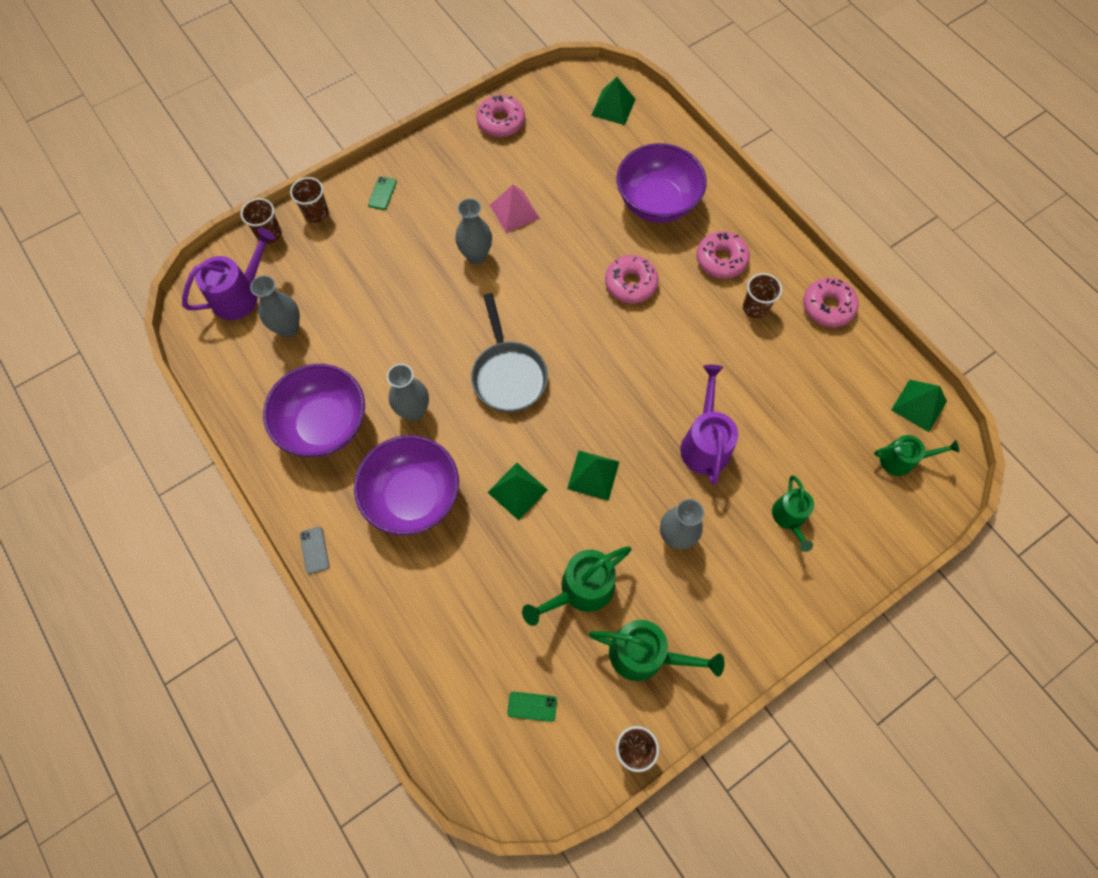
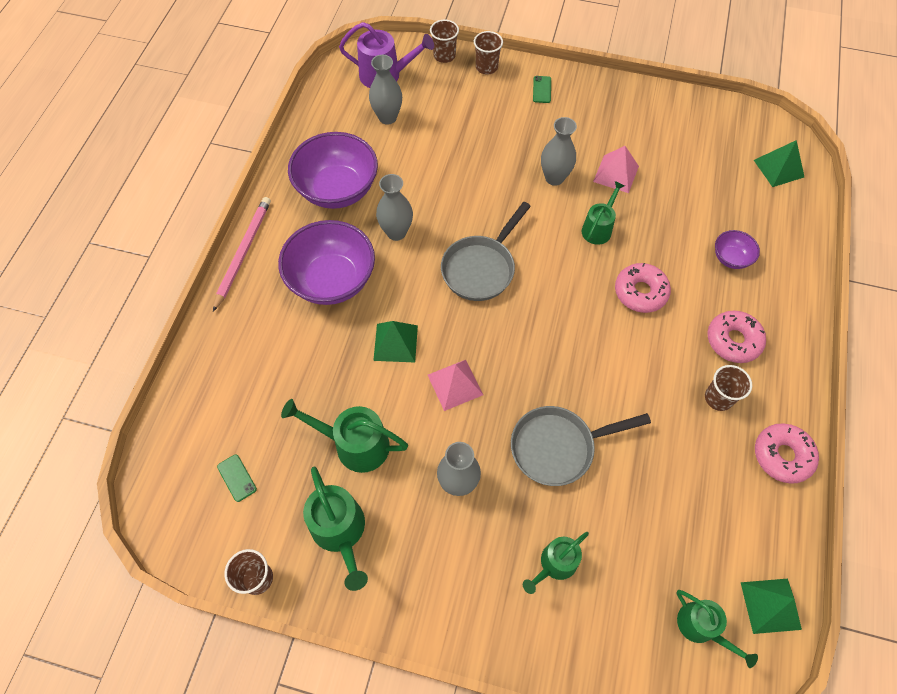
camera: 50 degrees right, 5 degrees down
(314, 550) = (243, 252): grey phone -> pink pencil
(382, 193) = (542, 89): green phone -> green phone turned 60 degrees counterclockwise
(501, 122) = (679, 111): pink donut -> none
(551, 265) = (598, 228): none -> green watering can
(593, 475) = (455, 384): green pyramid -> pink pyramid
(656, 203) = (730, 258): purple bowl -> purple bowl, size x0.48
(705, 443) = (558, 447): purple watering can -> grey pan

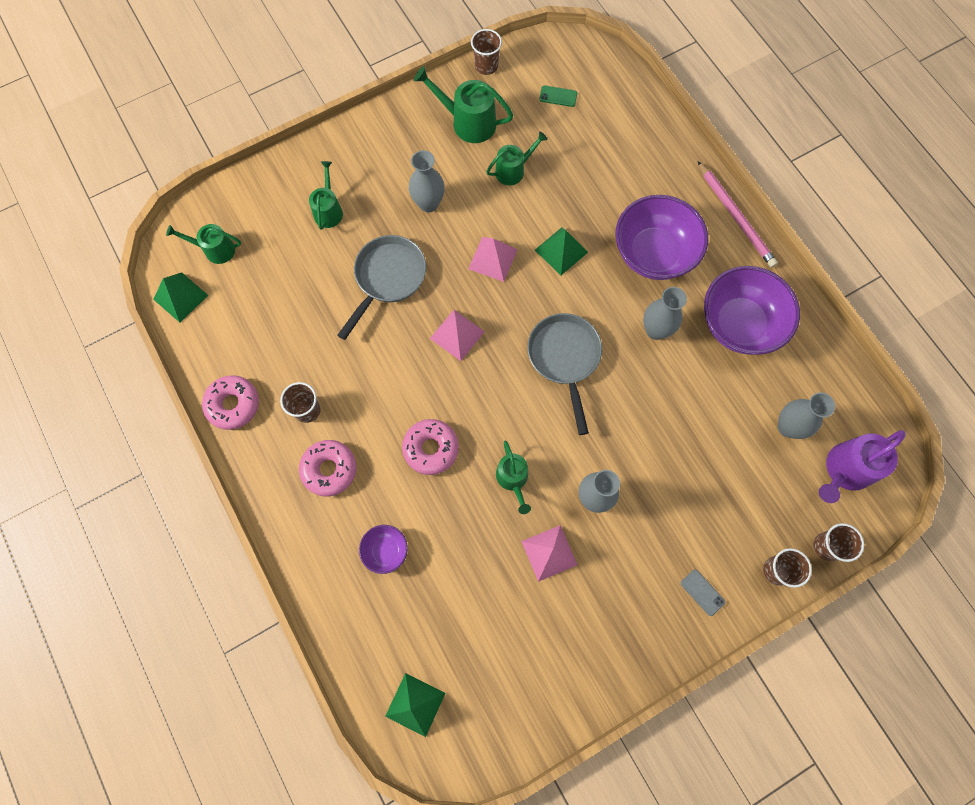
camera: 135 degrees right, 10 degrees up
(355, 444) = (513, 170): green watering can -> green watering can, size x0.66
(542, 89) = (702, 592): green phone -> grey phone
(544, 352) = (457, 335): none -> pink pyramid

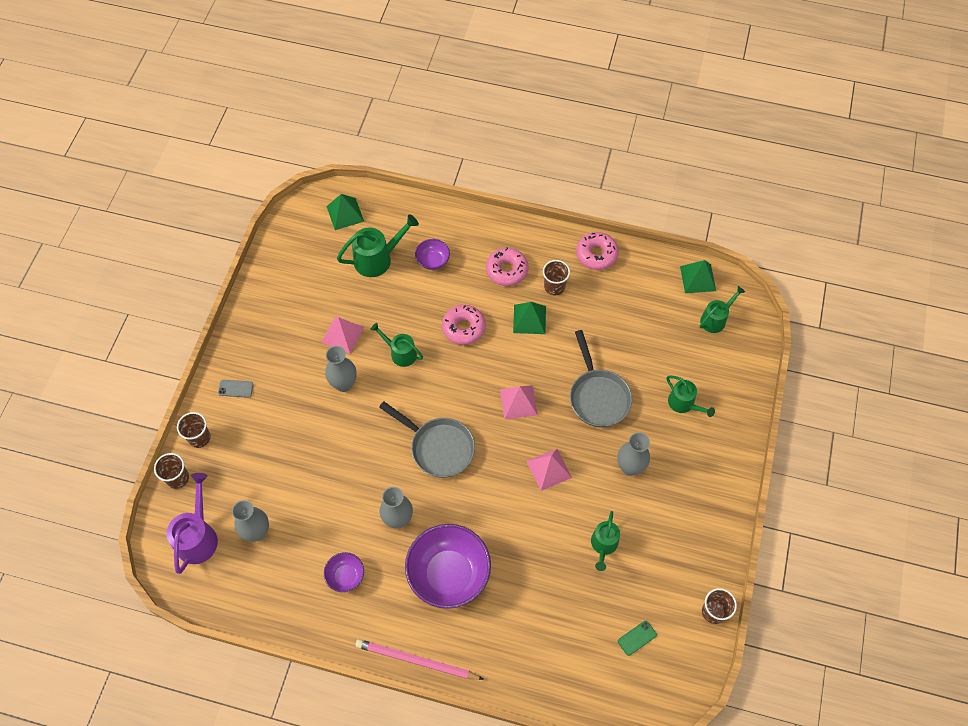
camera: 135 degrees right, 10 degrees down
(468, 122) = (673, 552): green watering can -> green watering can (377, 259)
(561, 251) = (511, 516): green pyramid -> green pyramid (529, 319)
(739, 324) = (345, 576): purple bowl -> purple bowl, size x0.48

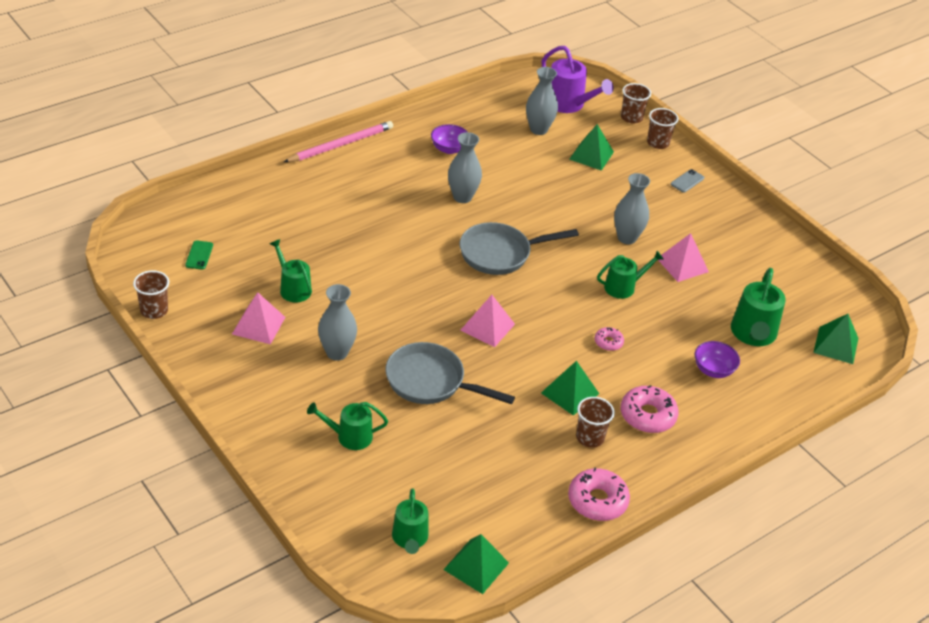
camera: 125 degrees right, 20 degrees down
(260, 471) = (591, 155): none -> green pyramid
(449, 574) = (383, 195): purple bowl -> none
(464, 328) = (608, 342): pink donut -> pink donut, size x0.54
(549, 469) = (399, 302): pink pyramid -> pink pyramid (258, 325)

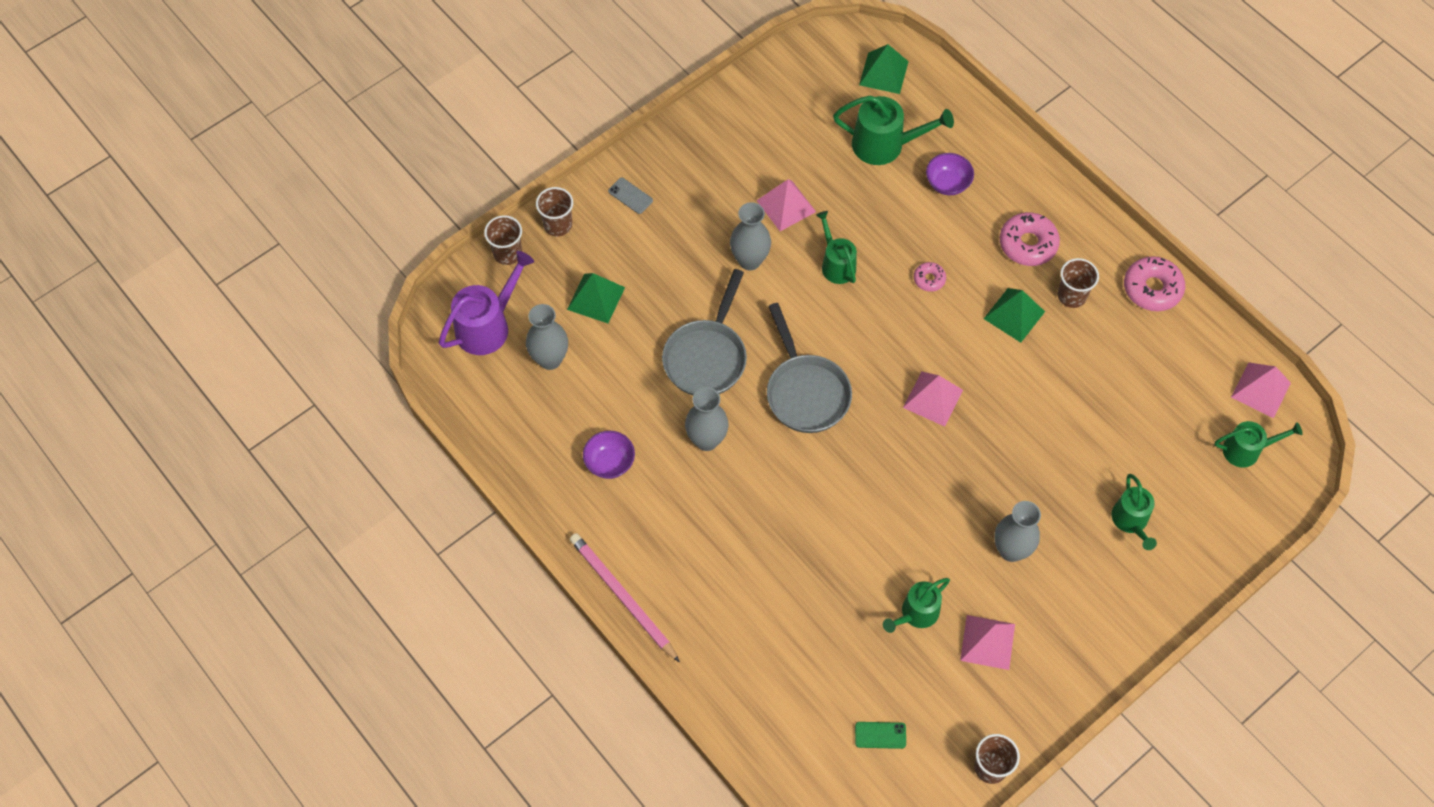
camera: 90 degrees left, 20 degrees up
(430, 382) = (1031, 449): grey pan -> grey pan (707, 357)
(476, 566) = (1261, 390): green pyramid -> pink pyramid

